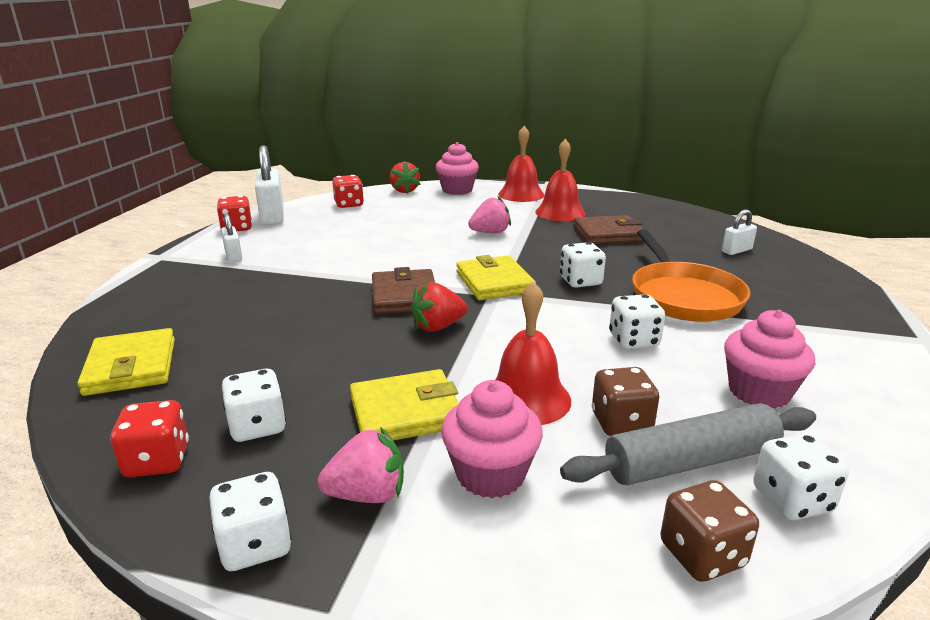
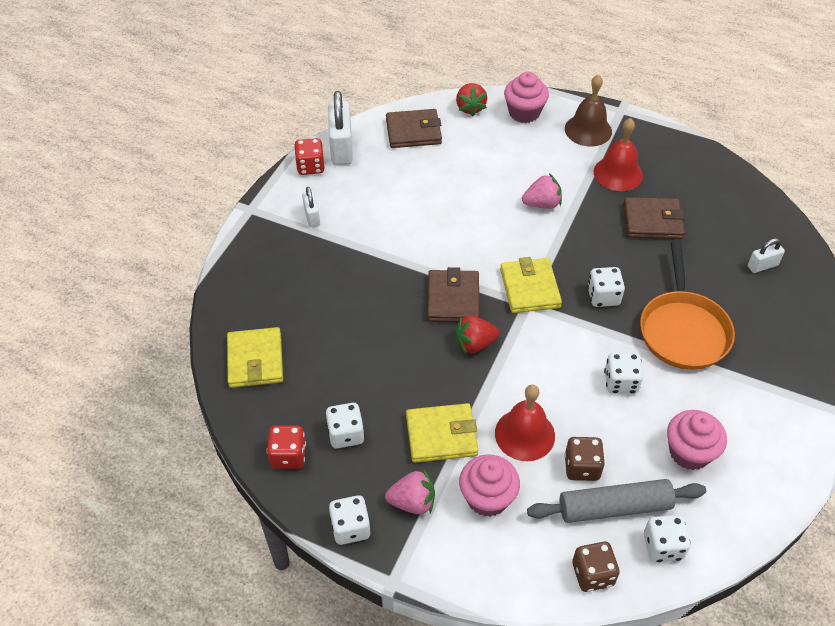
camera: 10 degrees right, 25 degrees up
(349, 204) = (413, 131): red dice -> brown wallet
(521, 194) = (588, 130): red bell -> brown bell

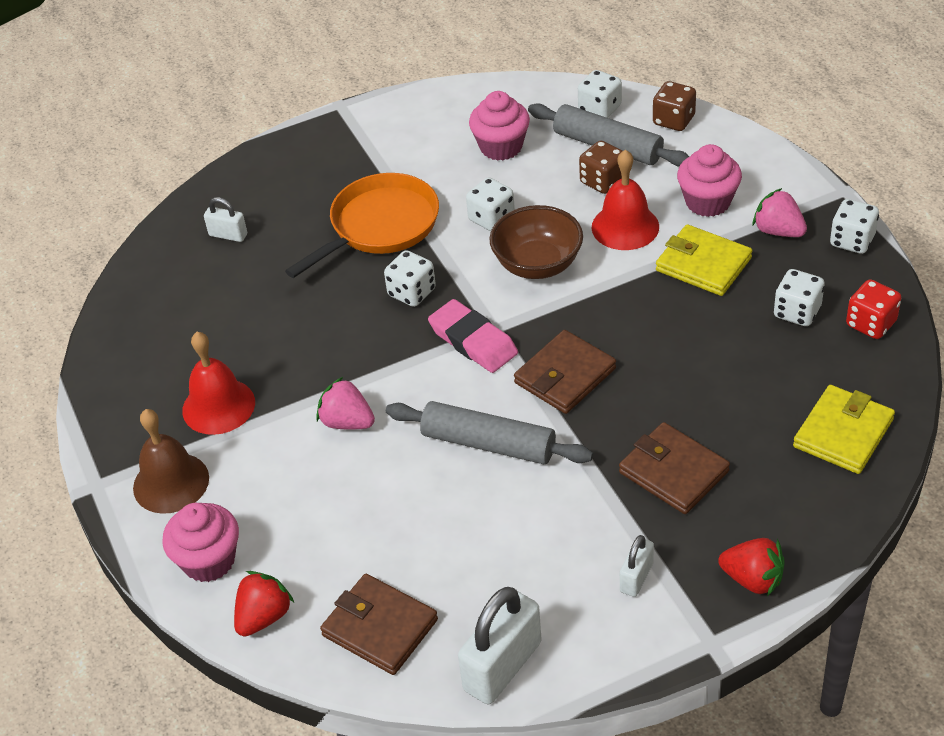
camera: 135 degrees left, 5 degrees down
(310, 167) = (573, 661): red dice -> none
(454, 236) = (488, 444): none -> grey rolling pin
(474, 344) = (590, 321): red strawberry -> red strawberry (752, 579)
(530, 288) = (473, 341): yellow wallet -> pink eraser
(550, 365) = (537, 264): none -> brown bowl
(652, 221) = (262, 333): brown wallet -> brown wallet (673, 472)

